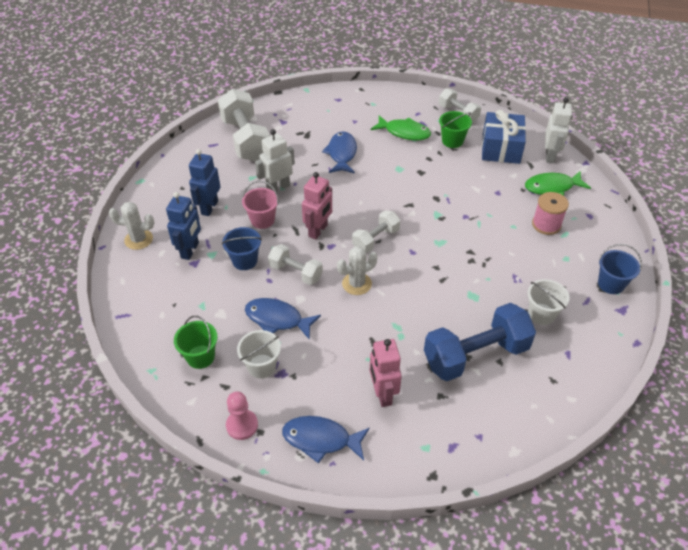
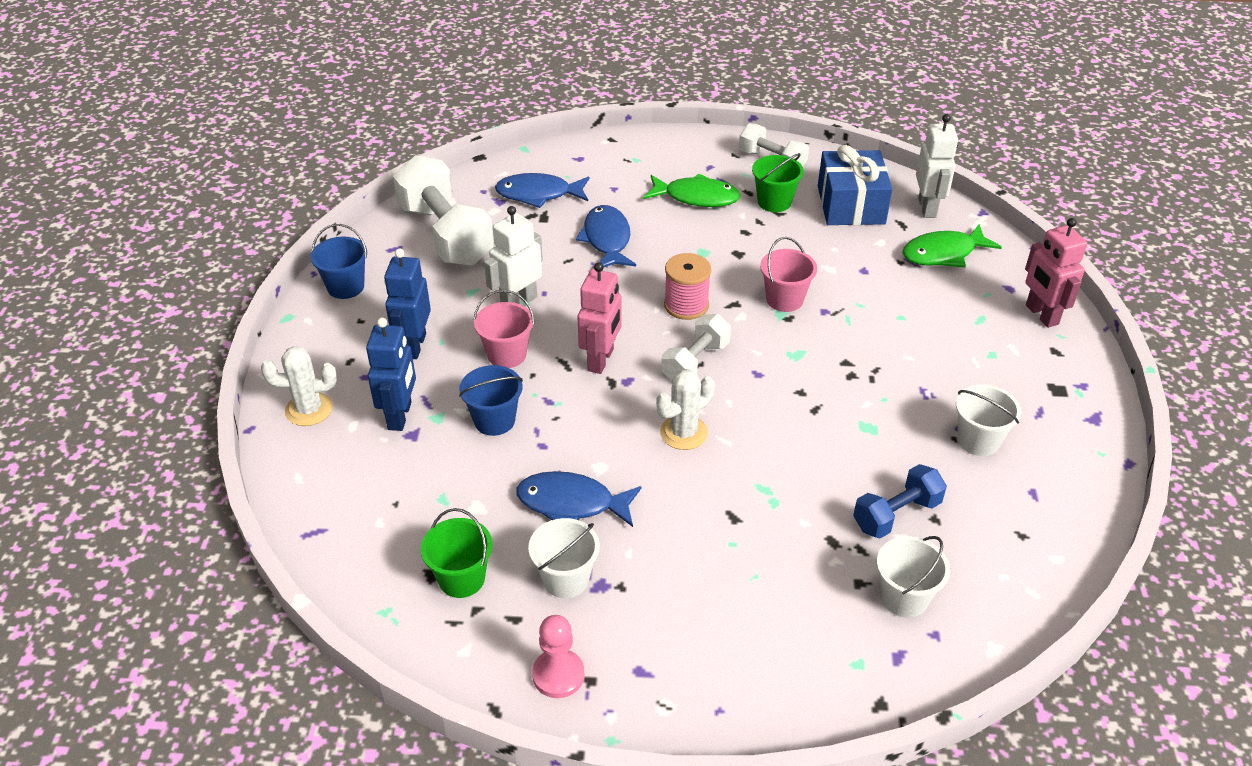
camera: 10 degrees left, 5 degrees down
(296, 272) = (582, 428): white dumbbell -> none
(321, 439) = (691, 677): blue fish -> blue fish (538, 194)
(382, 394) = (769, 593): pink robot -> pink robot (1041, 315)
(442, 206) = (784, 299): none -> pink bucket
(466, 410) = (904, 598): none -> white bucket
(475, 355) = (896, 515): blue dumbbell -> blue dumbbell, size x0.56
(546, 224) = (949, 309): pink spool -> pink spool (686, 305)
(611, 284) = (1068, 383): blue bucket -> blue bucket (345, 287)

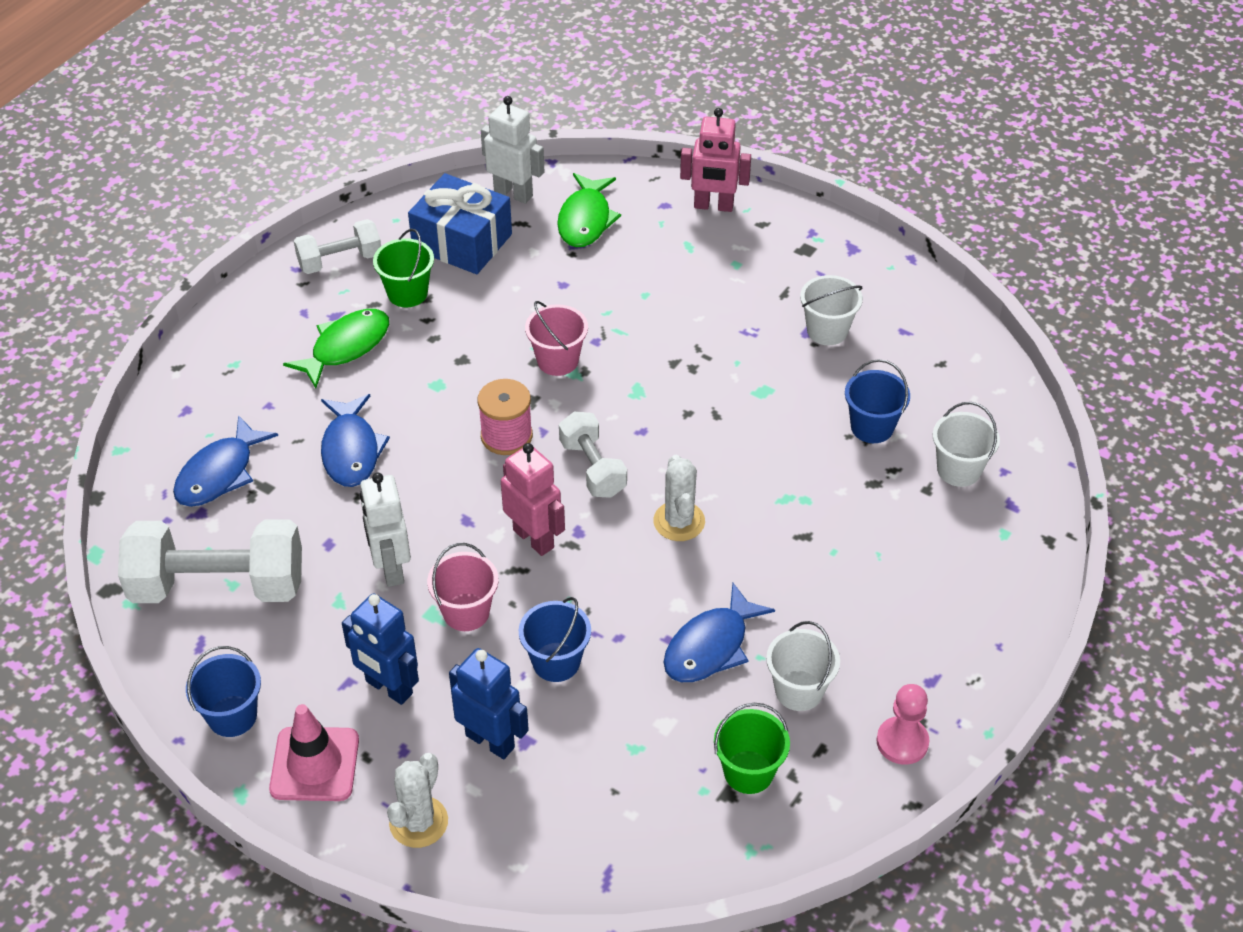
camera: 60 degrees left, 5 degrees up
(329, 340) = (315, 764): none -> pink traffic cone
(607, 239) = (351, 450): blue fish -> blue fish turned 120 degrees counterclockwise
(896, 515) = (872, 427): blue dumbbell -> blue bucket

